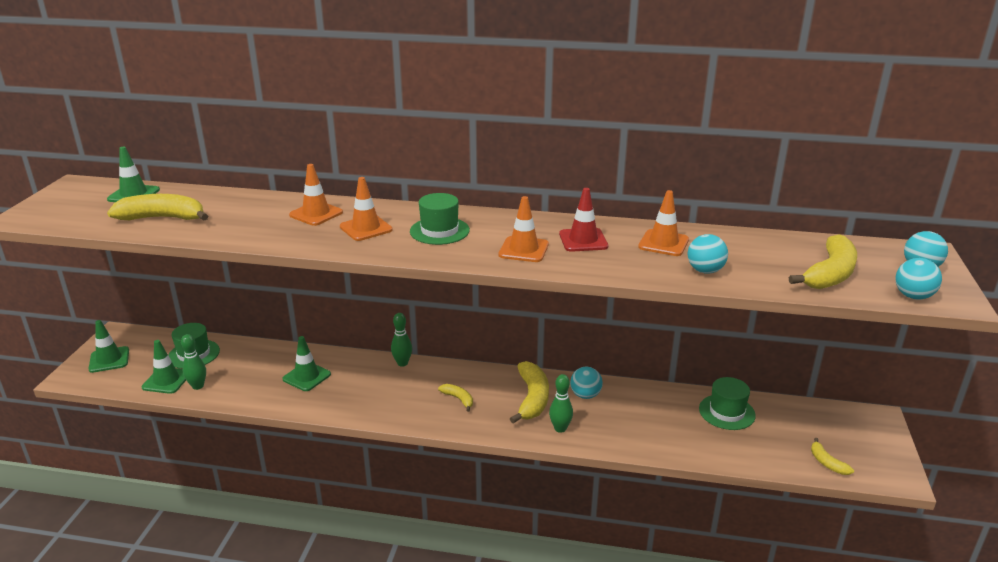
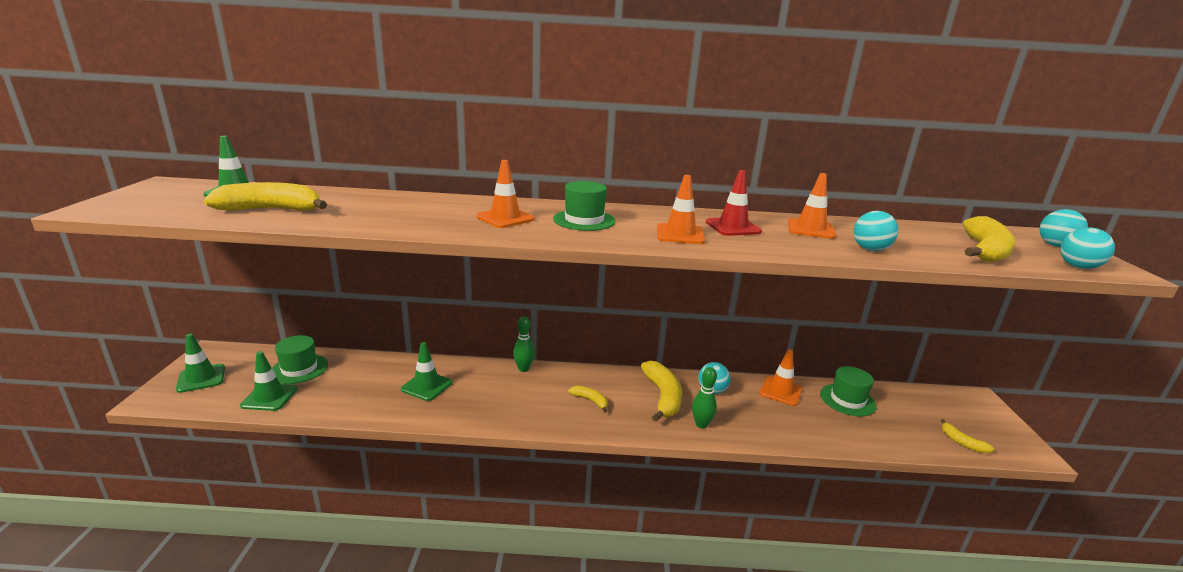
camera: 10 degrees left, 5 degrees down
(198, 386) = (306, 401): green bowling pin -> none
(316, 214) = (446, 207): orange traffic cone -> orange traffic cone (780, 391)

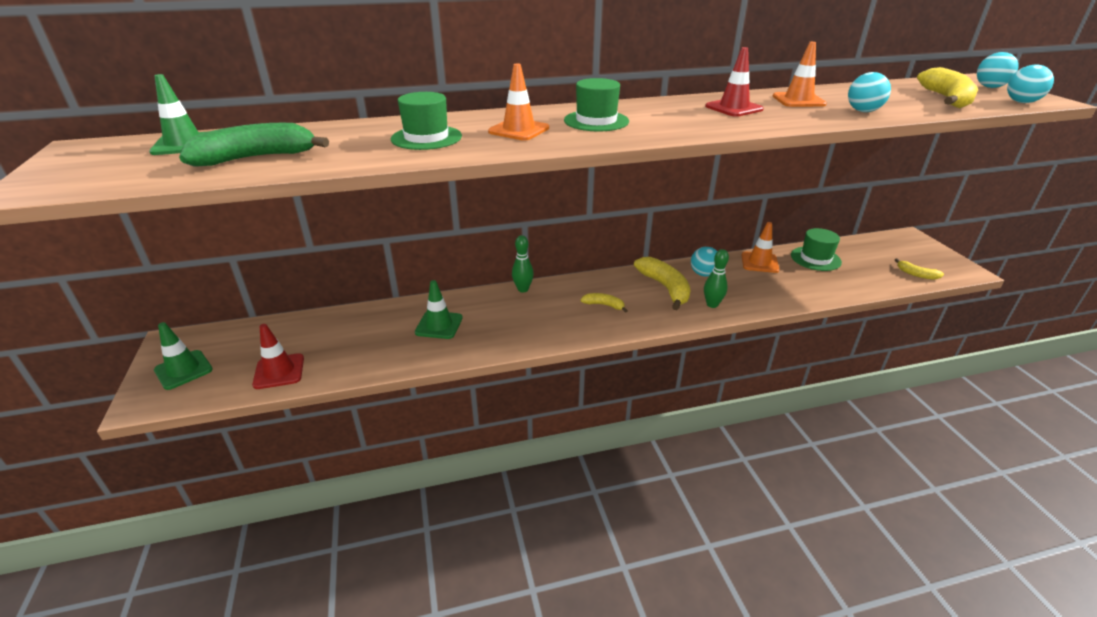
camera: 15 degrees left, 10 degrees up
(269, 397) = (279, 371): green traffic cone -> red traffic cone
(271, 210) = (256, 158): yellow banana -> green banana
(299, 369) = (290, 337): green hat -> green hat (426, 138)
(680, 234) = (697, 121): orange traffic cone -> none

